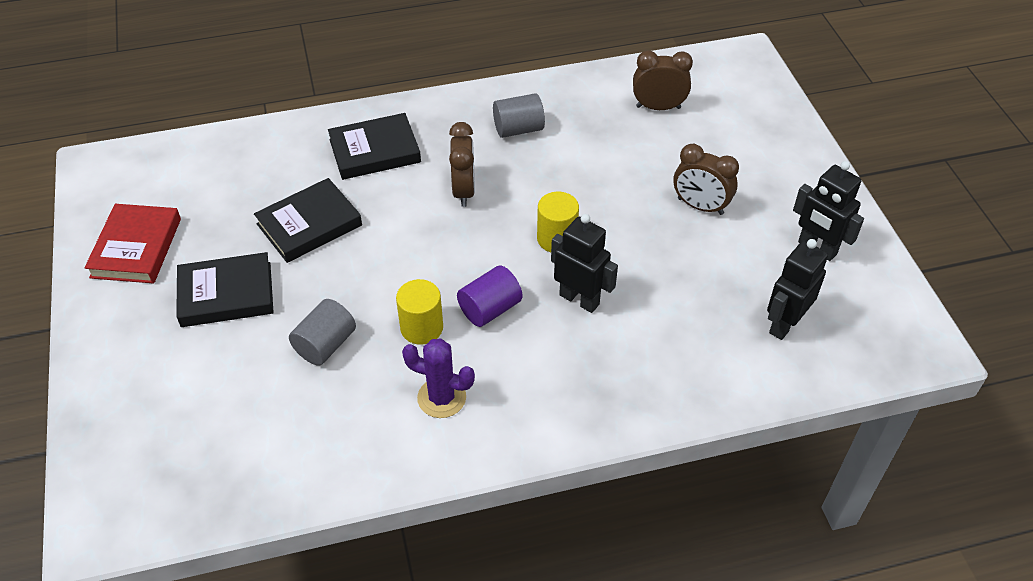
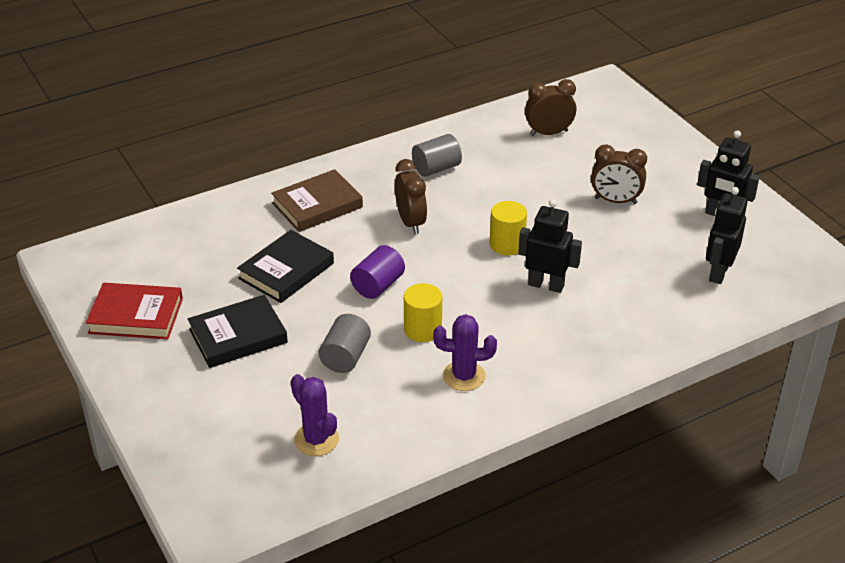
camera: 15 degrees left, 10 degrees down
(136, 248) = (136, 316): red book -> red book turned 75 degrees counterclockwise
(251, 443) = (316, 440): none -> purple cactus
(375, 151) = (317, 205): black book -> brown book
(490, 309) = (474, 305): purple cylinder -> purple cylinder (378, 285)

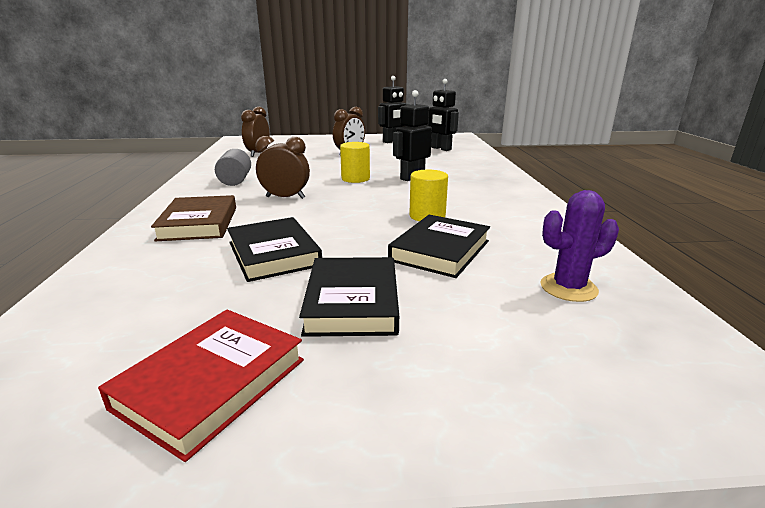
camera: 65 degrees left, 15 degrees down
(345, 357) = (440, 250): grey cylinder -> black book
(378, 285) = (350, 221): purple cylinder -> none
(464, 376) = (498, 213): purple cactus -> none

